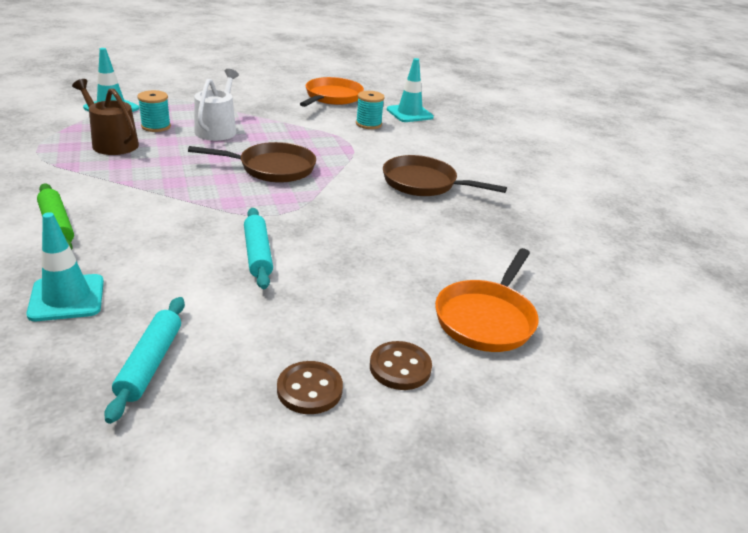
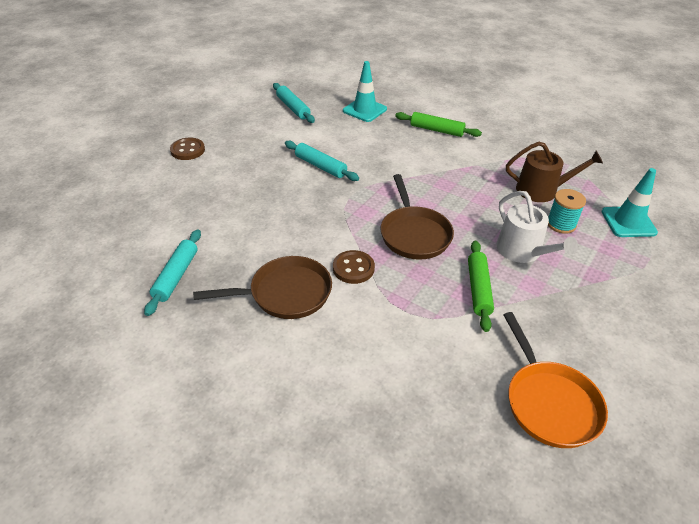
camera: 145 degrees right, 10 degrees up
(272, 168) = (414, 234): brown pan -> brown pan turned 60 degrees counterclockwise
(286, 131) = (478, 289): none -> green rolling pin
(309, 389) = (220, 127): brown button -> brown button (353, 268)
(368, 124) = (436, 366): turquoise spool -> none
(409, 113) = (428, 438): turquoise traffic cone -> none
(486, 318) = (156, 193): orange pan -> none
(507, 230) = (176, 276): none -> turquoise rolling pin

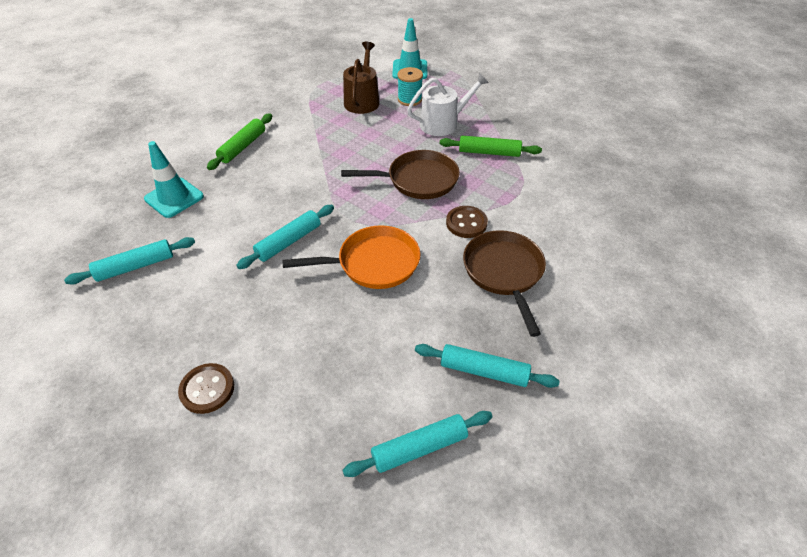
camera: 85 degrees left, 5 degrees up
(119, 241) = (419, 448): none -> turquoise rolling pin
(549, 403) = (593, 138): orange pan -> orange pan (373, 263)

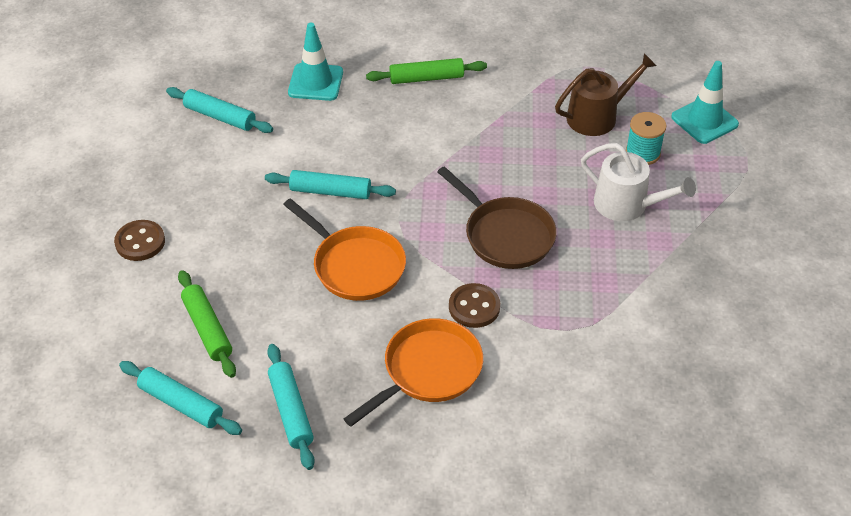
camera: 55 degrees right, 0 degrees up
(489, 152) = (614, 270): green rolling pin -> green rolling pin (207, 329)
(504, 273) = (428, 371): brown pan -> orange pan

